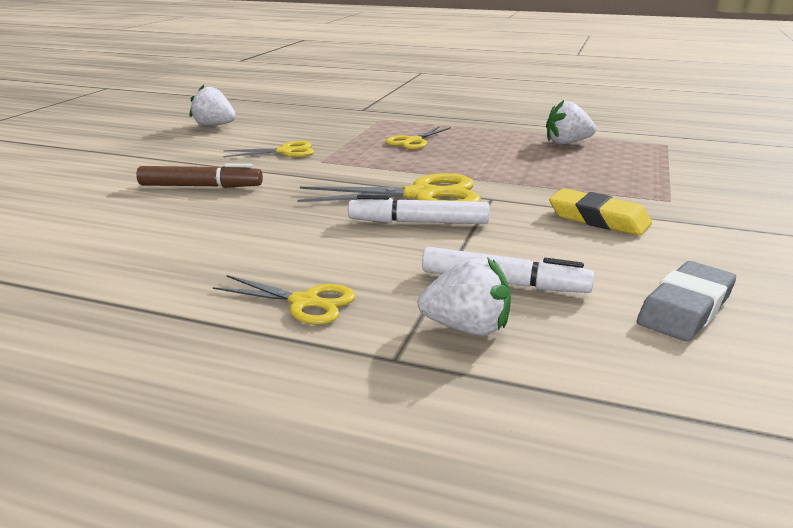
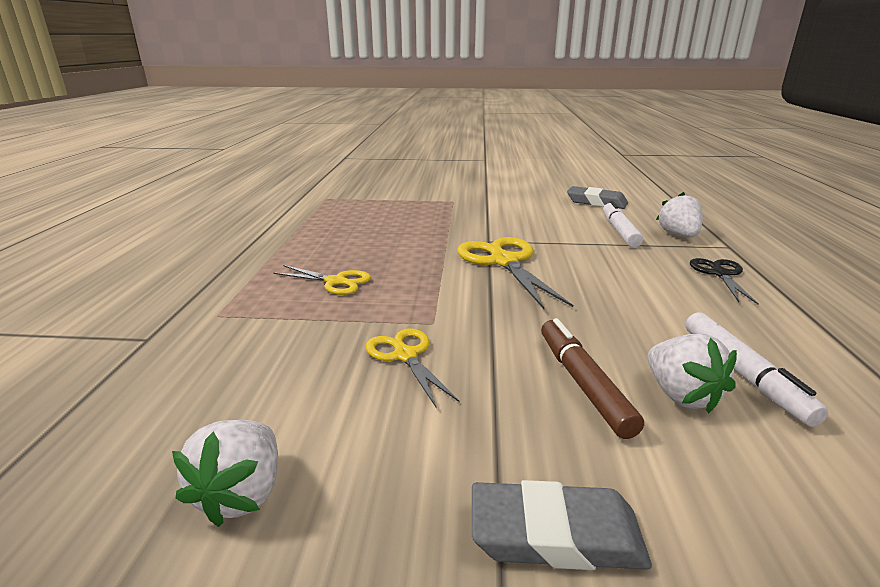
camera: 105 degrees left, 0 degrees up
(119, 162) = (555, 534): none -> grey eraser
(305, 302) = (720, 274): yellow scissors -> black scissors
(418, 222) = (560, 257): white marker -> white marker (743, 374)
(567, 143) = (329, 223): white strawberry -> white strawberry (681, 395)
(598, 219) = (502, 214): yellow eraser -> none

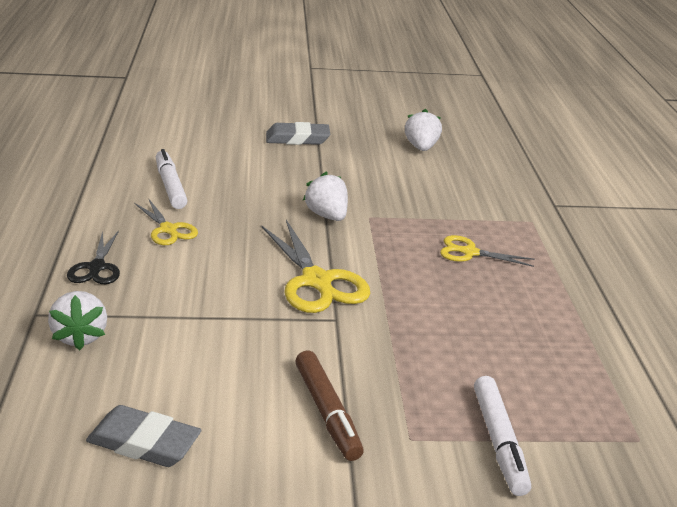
camera: 170 degrees right, 5 degrees up
(405, 355) = (379, 195): yellow scissors -> yellow scissors (168, 230)
(582, 383) = (271, 182): brown marker -> brown marker (327, 412)
(619, 231) = (156, 345): white marker -> white marker (499, 442)
(681, 395) = (217, 176): white strawberry -> white strawberry (327, 216)

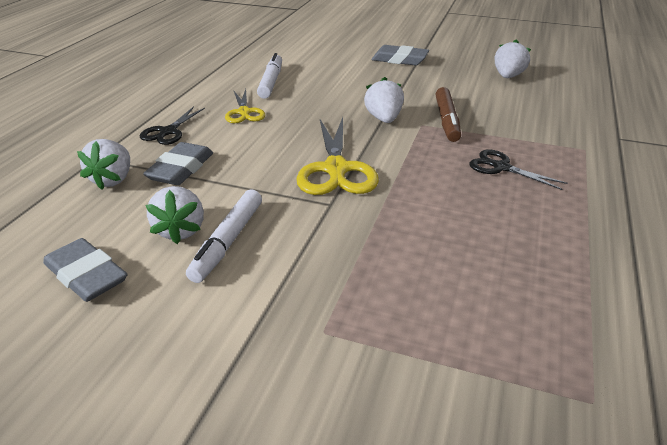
camera: 25 degrees right, 5 degrees up
(149, 310) = (181, 169): none -> grey eraser
(205, 376) = (180, 230): none -> white strawberry
(327, 412) = (261, 285): brown marker -> brown marker (447, 120)
(469, 252) = (500, 167): yellow scissors -> black scissors
(499, 442) = (416, 359): white marker -> white marker (228, 241)

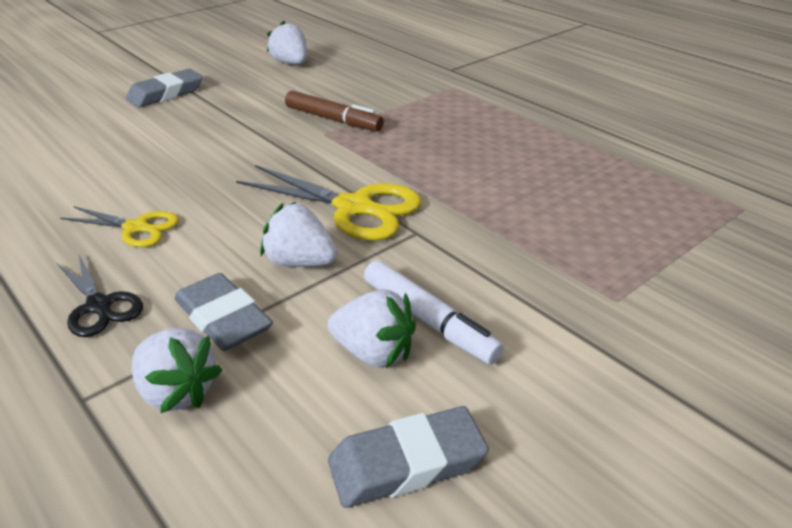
camera: 60 degrees left, 0 degrees up
(271, 82) = (82, 185): white marker -> none
(383, 119) = (285, 148): white strawberry -> white strawberry (300, 262)
(500, 167) = (443, 128): black scissors -> none

